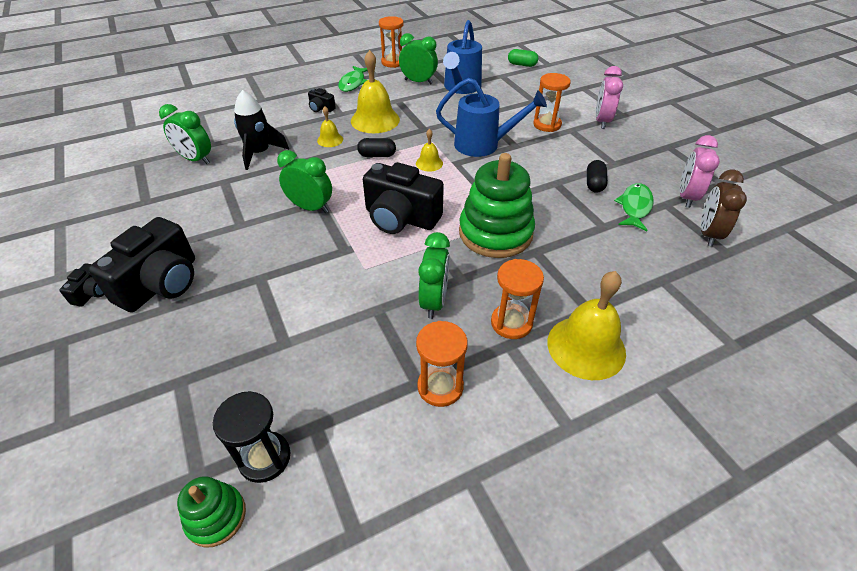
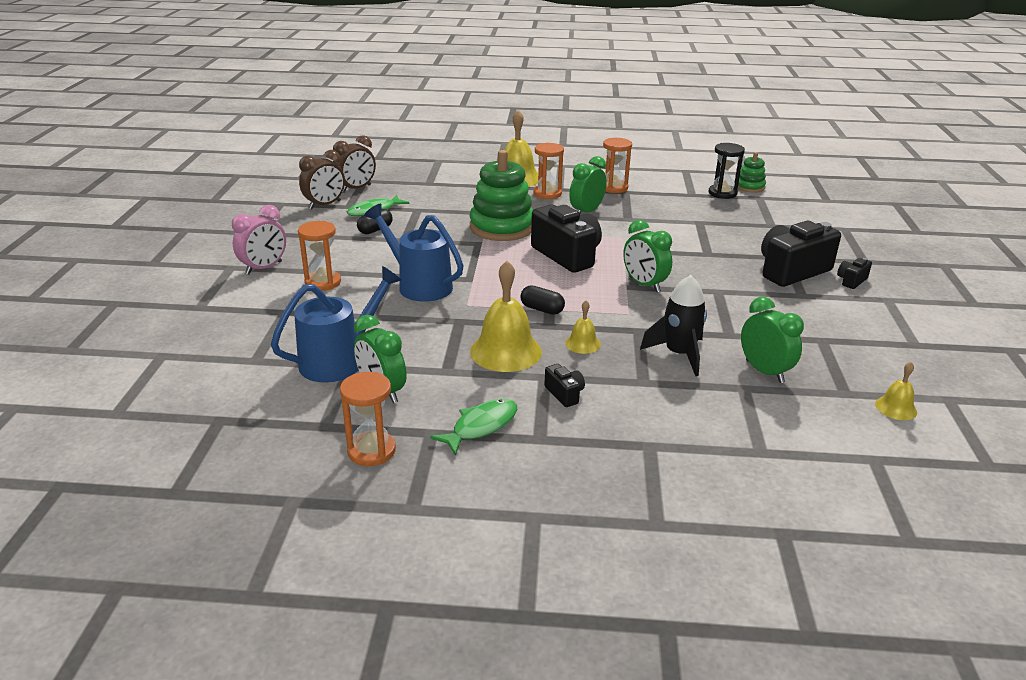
camera: 150 degrees left, 15 degrees down
(429, 163) = (495, 286): yellow bell -> yellow bell (896, 408)
(522, 65) = (196, 368): green capsule -> none
(686, 197) = (325, 205): pink clock -> brown clock

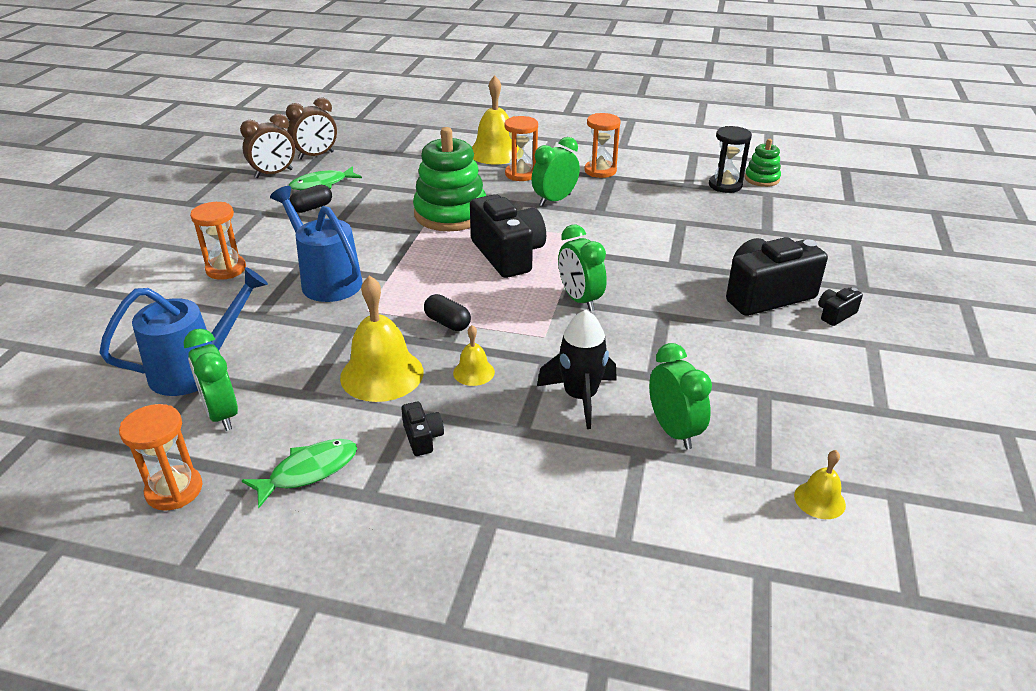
camera: 10 degrees right, 5 degrees up
(264, 268) = (174, 247): pink clock -> none

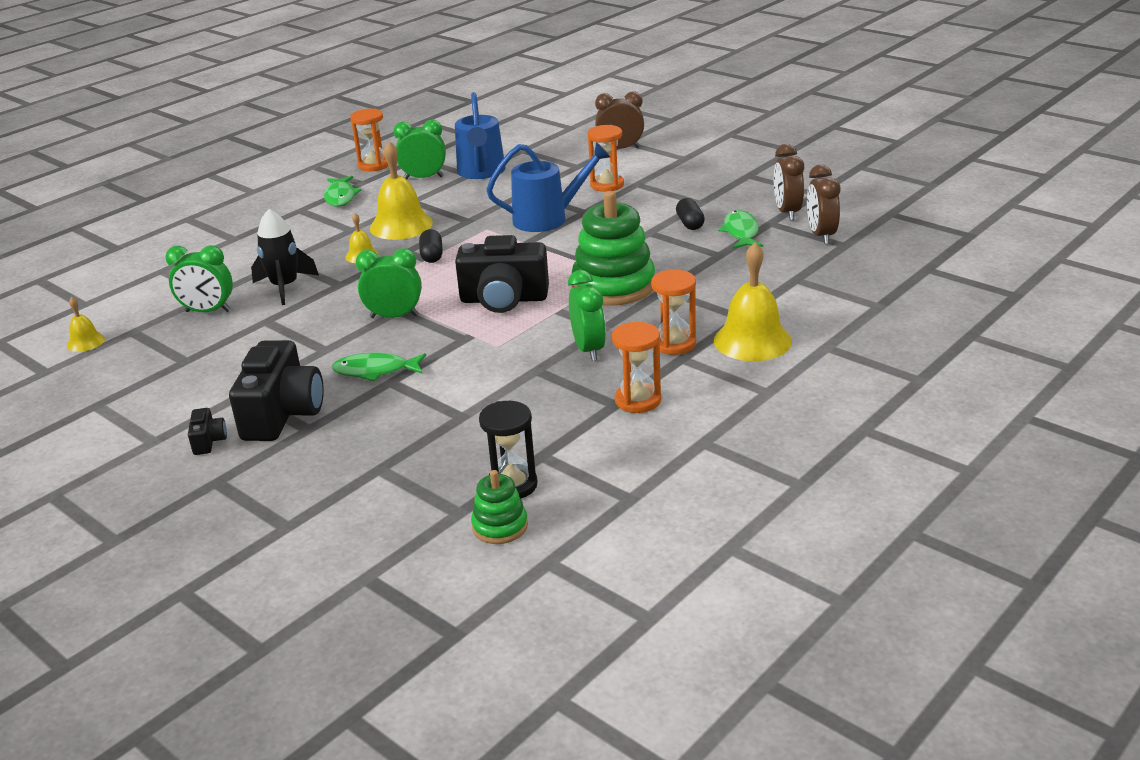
camera: 120 degrees right, 5 degrees down
(109, 287) = (620, 149): none -> brown clock
(422, 438) = (322, 230): black camera -> none
(447, 323) = (432, 256): black capsule -> black capsule turned 75 degrees counterclockwise
(667, 276) = (375, 371): none -> green fish

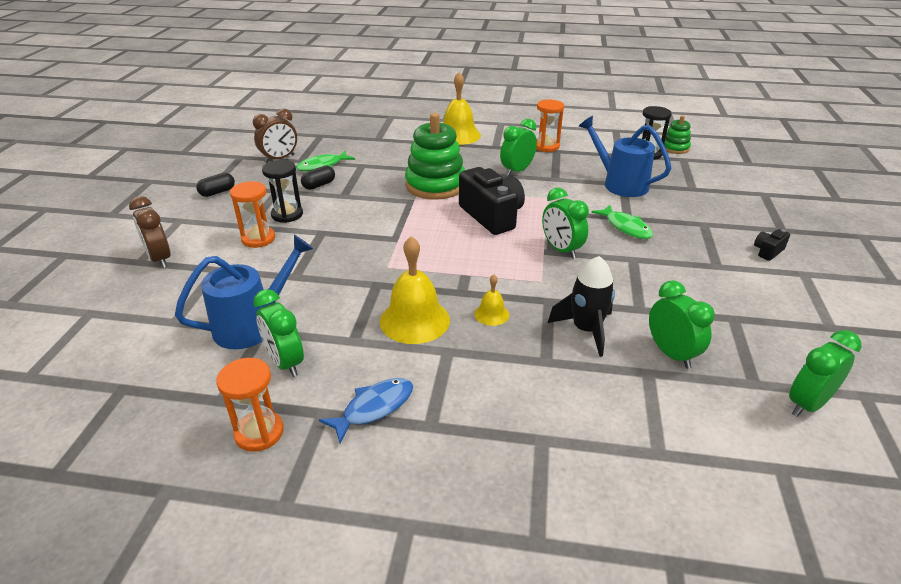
camera: 125 degrees left, 5 degrees up
(85, 342) = (807, 404): yellow bell -> green clock
(282, 414) = (708, 239): black camera -> none
(340, 197) = (374, 408): green fish -> blue fish
(432, 256) = (458, 274): black capsule -> black capsule (217, 192)
(548, 218) = (346, 244): blue watering can -> blue watering can (619, 184)
(639, 201) = (287, 214): none -> black hourglass
(674, 344) = (483, 151): orange hourglass -> none
(821, 235) = (311, 143): brown clock -> none

